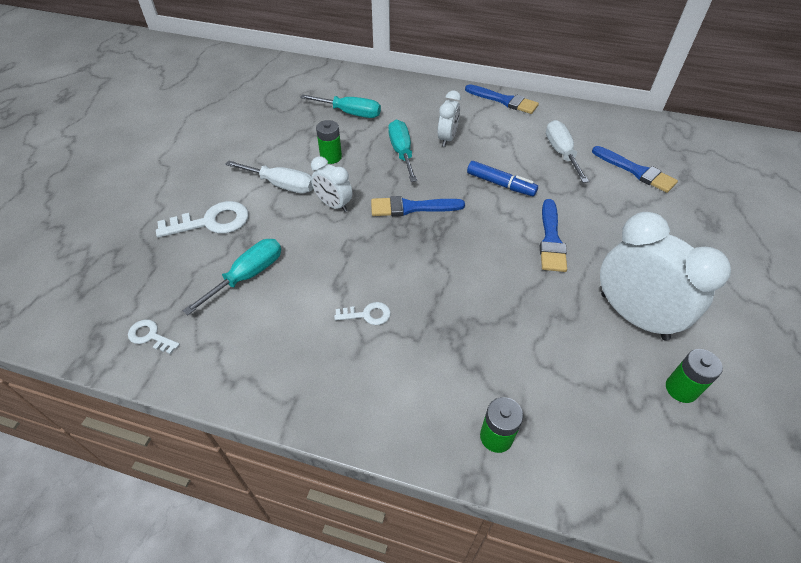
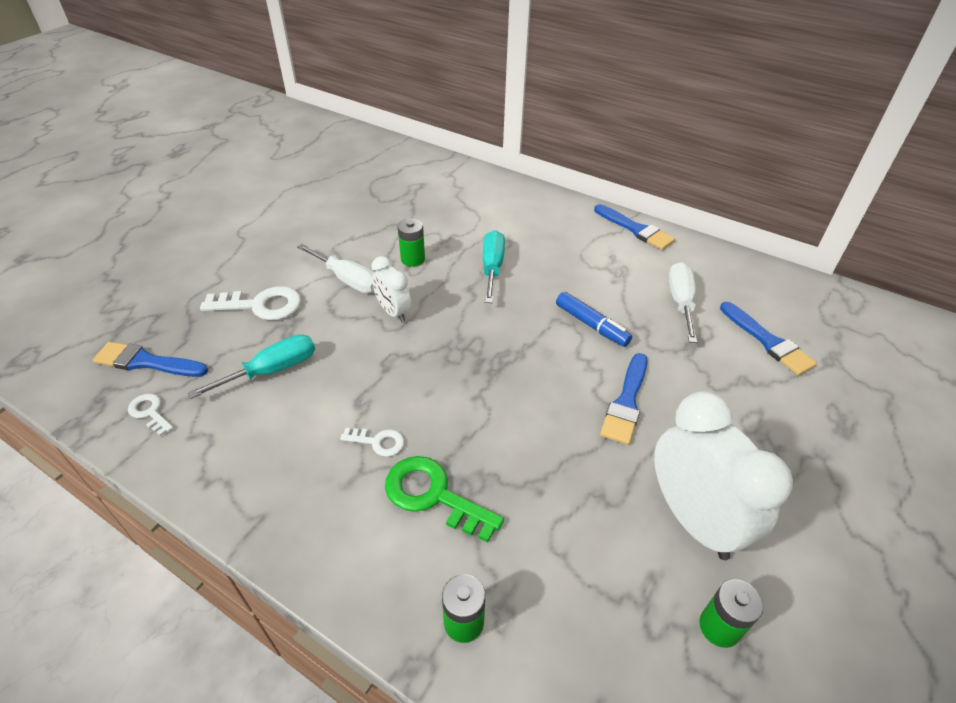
camera: 15 degrees right, 5 degrees down
(350, 113) = (454, 215): turquoise screwdriver -> none
(411, 207) = (477, 332): blue brush -> blue brush (146, 362)
(431, 346) = (433, 495): none -> green key
(447, 139) = (550, 261): white clock -> none

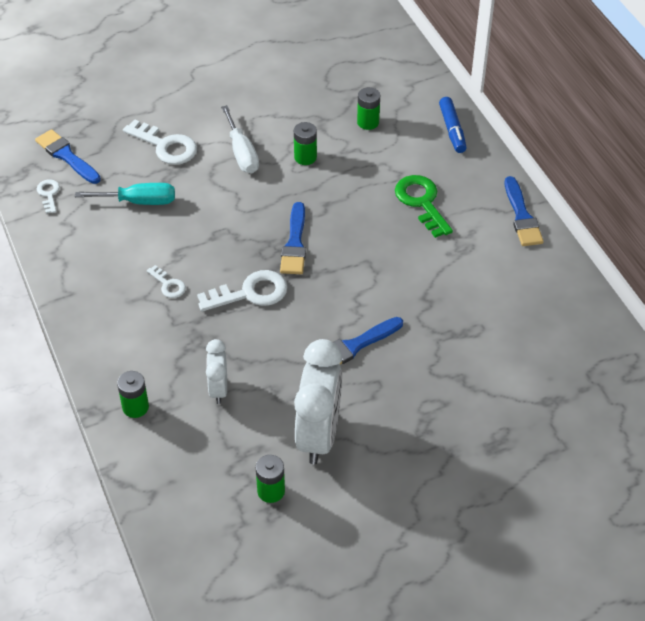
camera: 35 degrees right, 5 degrees up
(393, 312) = (253, 196): white clock -> white clock (218, 389)
(433, 495) = (175, 334): green key -> green key (421, 202)
(442, 212) = (368, 122): none -> green battery
(475, 404) = (250, 293): none -> white key
(492, 268) = (361, 194): turquoise screwdriver -> none
(591, 325) = (390, 279): blue marker -> blue marker (452, 130)
(680, 302) = (483, 297): white screwdriver -> none
(768, 341) = (517, 362): blue brush -> blue brush (294, 243)

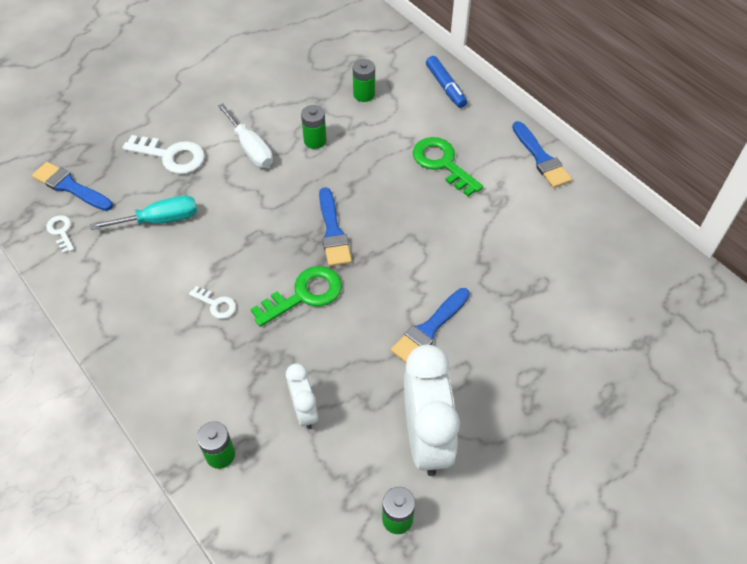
camera: 15 degrees left, 5 degrees up
(250, 293) = (304, 295): white key -> green key

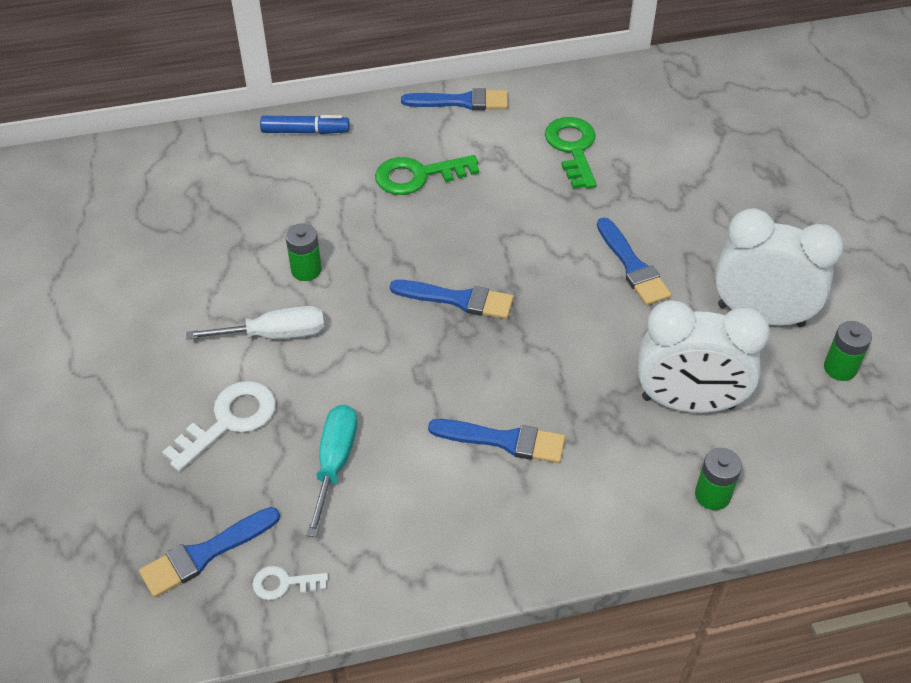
camera: 65 degrees left, 5 degrees down
(216, 304) = (504, 440): white key -> blue brush
(304, 295) = (534, 353): green key -> green key (572, 148)
(304, 411) = (688, 402): white clock -> white clock, size x1.88
(364, 94) = (263, 202): green battery -> none

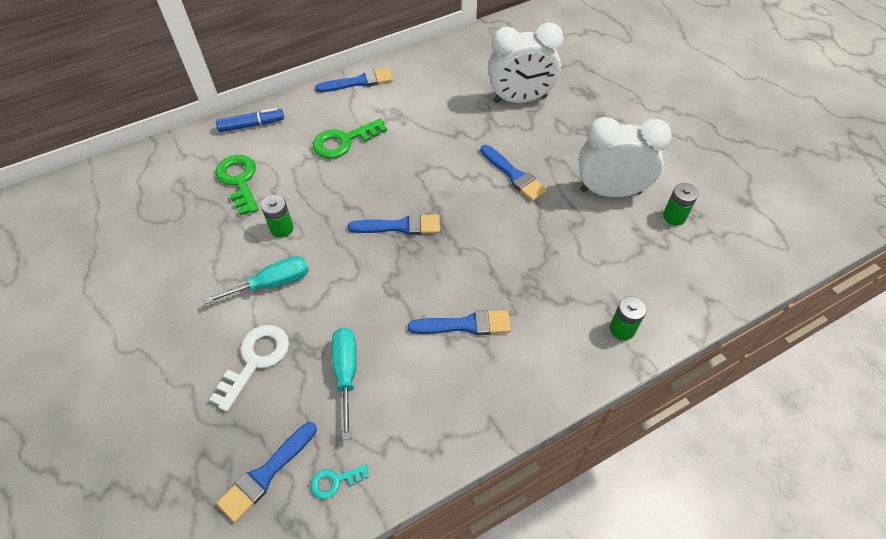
camera: 15 degrees left, 5 degrees up
(275, 335) = (272, 284): white screwdriver -> turquoise screwdriver
(284, 583) = (335, 481): white key -> turquoise key
(572, 148) = (446, 100): green key -> green key (239, 180)
(688, 402) = (583, 265): white clock -> white clock (520, 99)

